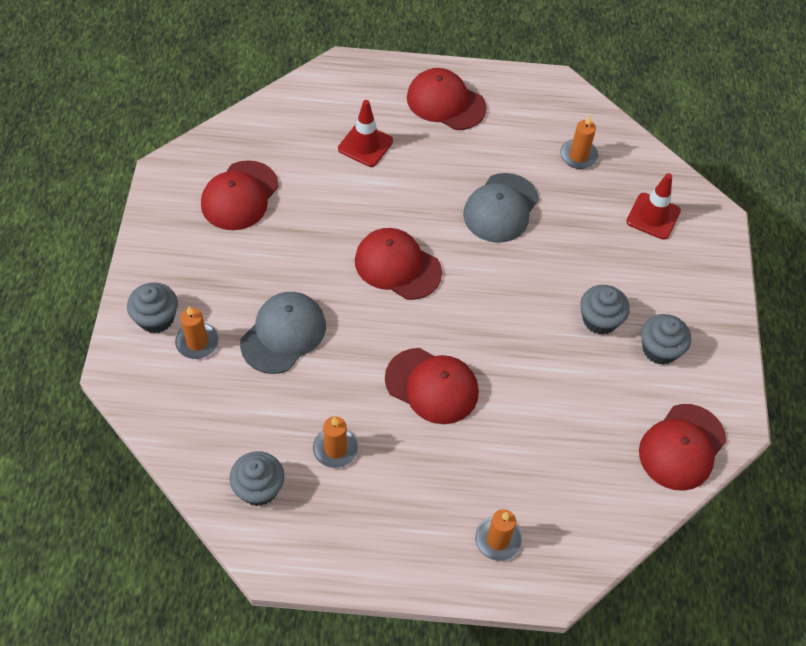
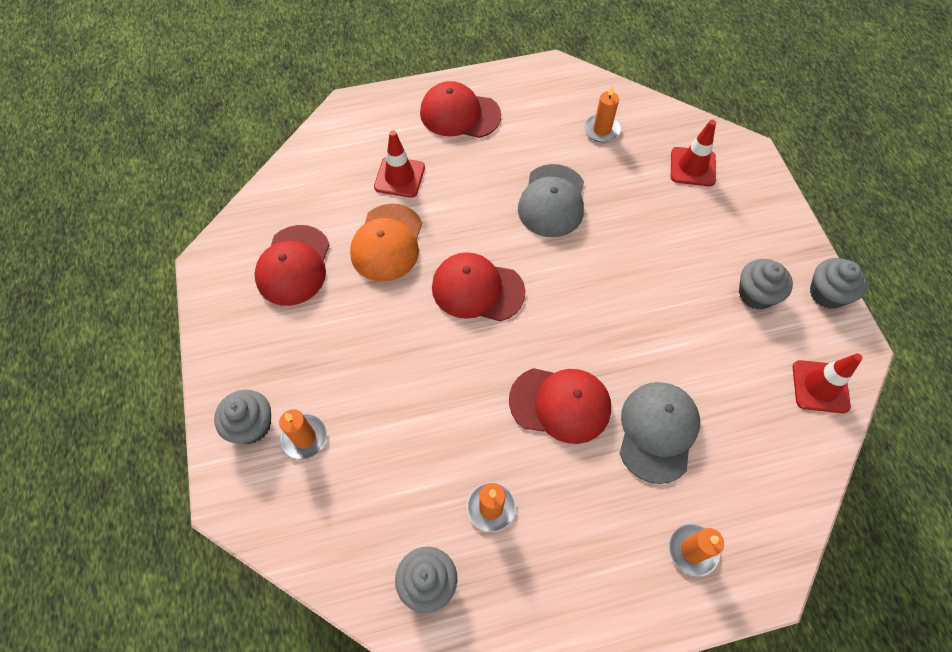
camera: 15 degrees left, 5 degrees up
(283, 334) = (391, 398): grey cap -> grey cap (657, 431)
(331, 201) = (387, 243): none -> orange cap
(600, 320) = (689, 283): grey cupcake -> grey cupcake (827, 293)
(682, 447) = (820, 386): red cap -> red traffic cone

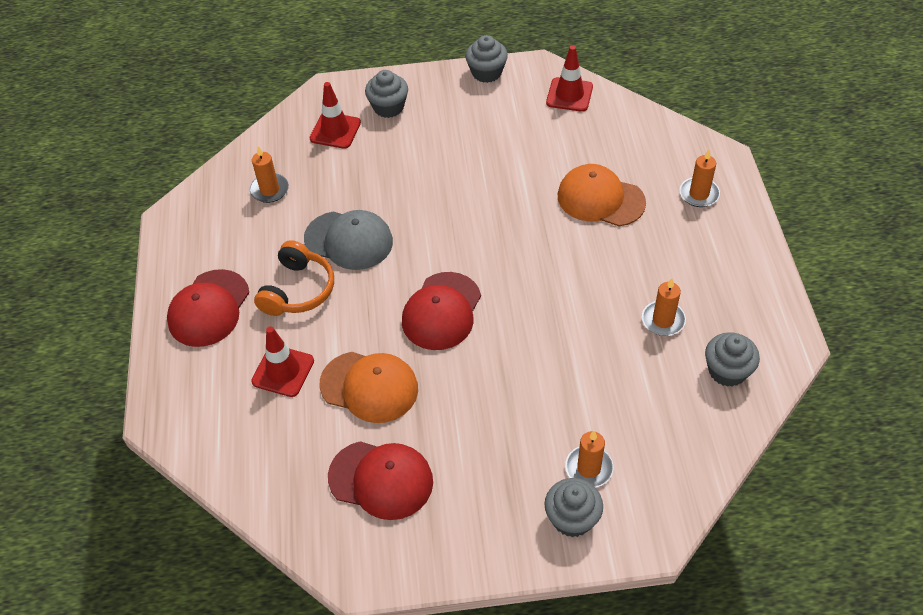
camera: 80 degrees left, 10 degrees down
(487, 172) = (298, 290): none -> orange headphones
(560, 404) = (570, 260): red cap -> none
(657, 431) = (600, 199): grey cap -> orange cap
(756, 294) = (480, 115): grey cupcake -> grey cupcake (388, 107)

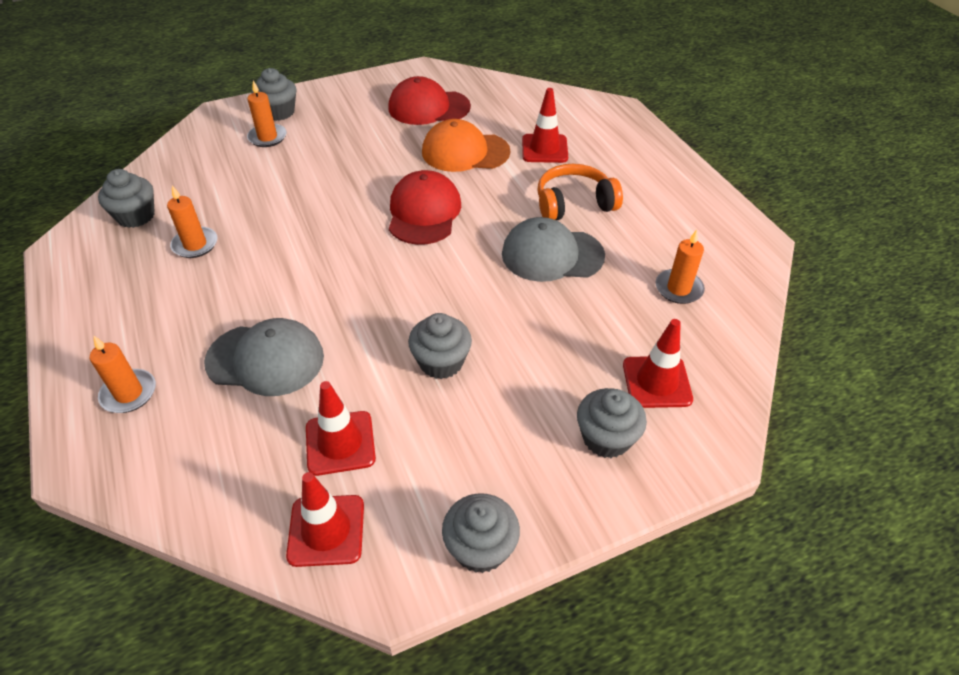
camera: 160 degrees right, 5 degrees down
(209, 308) = (645, 176): red cap -> none
(298, 290) = (574, 204): orange headphones -> orange headphones turned 75 degrees clockwise
(474, 172) = (441, 362): none -> grey cupcake
(554, 136) = (340, 443): none -> red traffic cone
(600, 199) = (266, 359): orange cap -> grey cap

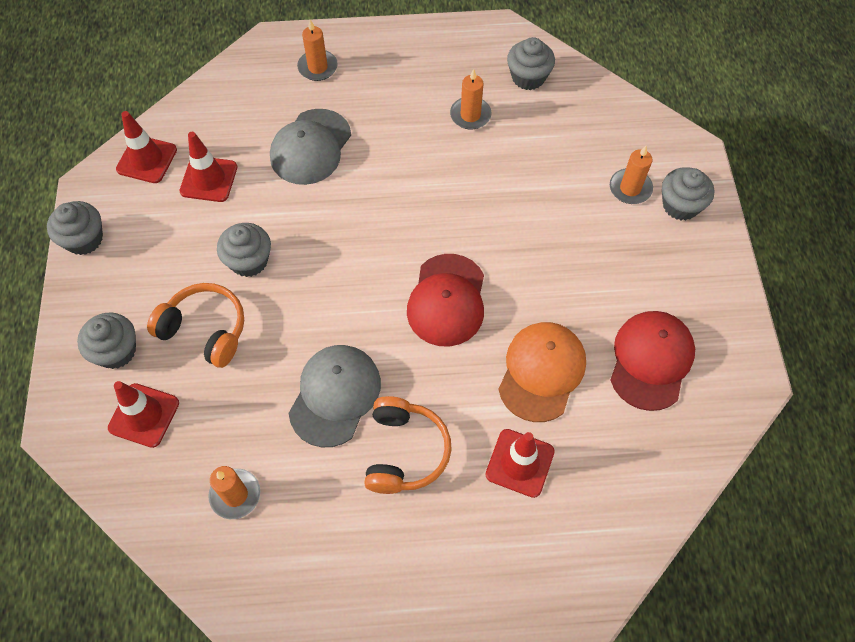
camera: 110 degrees right, 15 degrees up
(424, 212) = (447, 300): red cap -> red cap turned 75 degrees clockwise
(539, 368) = (205, 330): none -> orange headphones

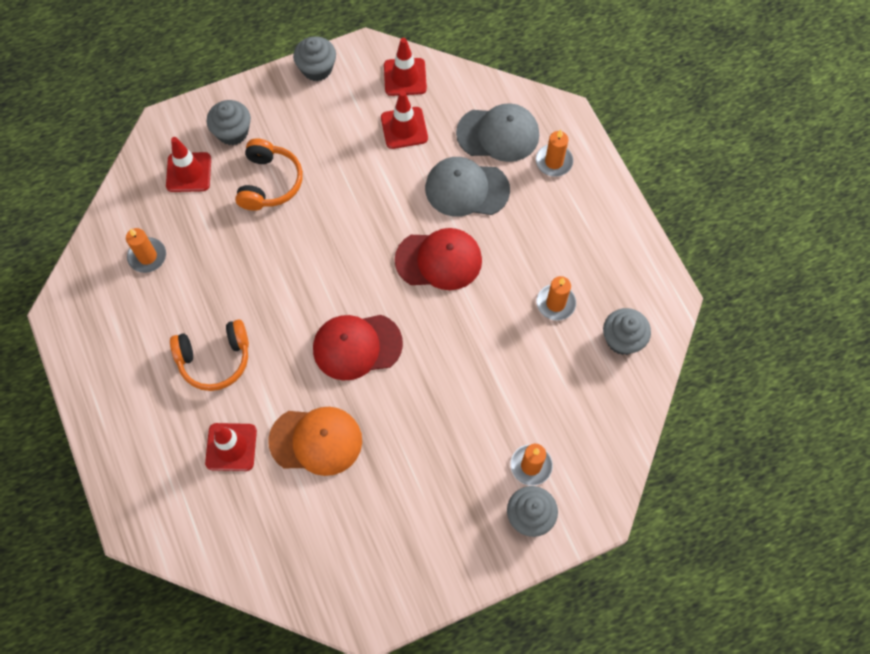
camera: 70 degrees right, 5 degrees up
(249, 261) = (340, 187): grey cupcake -> none
(335, 395) = (245, 293): grey cap -> grey cap (498, 134)
(651, 360) = (357, 528): red cap -> red cap (439, 260)

